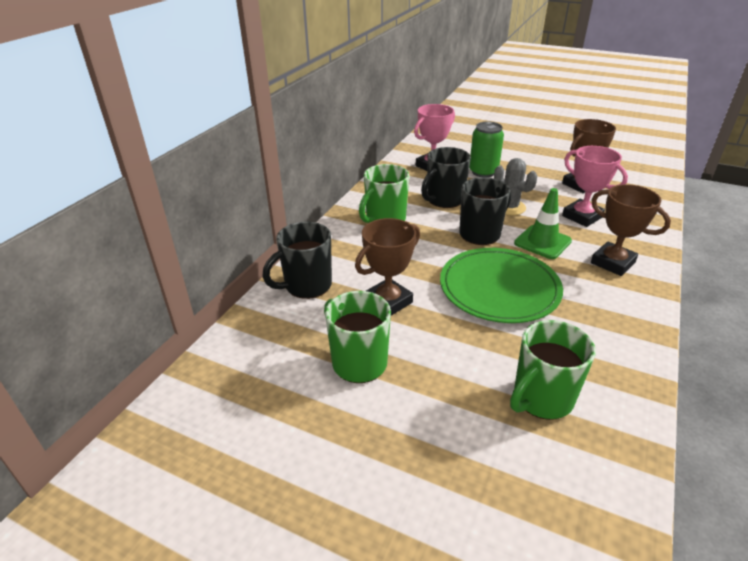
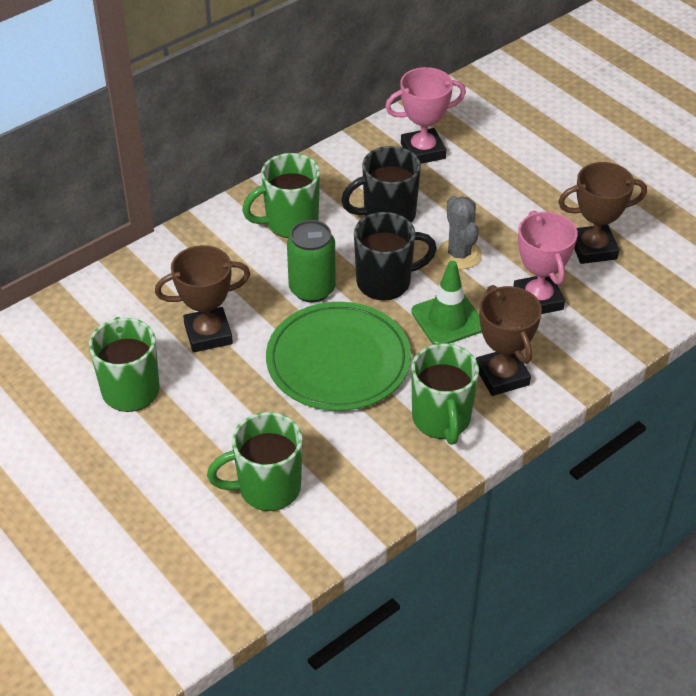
camera: 25 degrees right, 10 degrees up
(306, 286) = (140, 285): black mug -> none
(483, 172) = (482, 184): green can -> green can (312, 289)
(608, 301) = (441, 420): none -> green mug

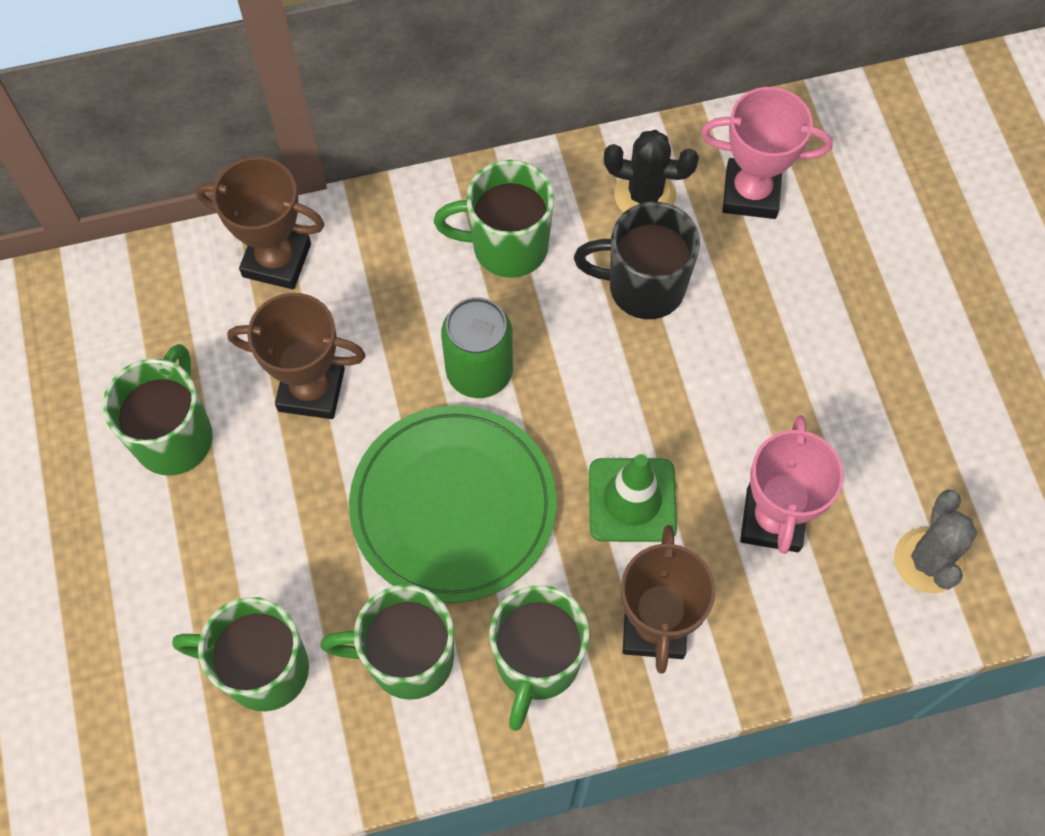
camera: 25 degrees right, 20 degrees up
(358, 447) = (407, 658): none -> green mug
(359, 171) = (644, 195): none -> black cactus
(385, 282) = (582, 401): black mug -> none
(459, 254) = (706, 395): grey cactus -> grey cactus (927, 560)
(593, 248) = (899, 464): brown trophy -> brown trophy (277, 260)

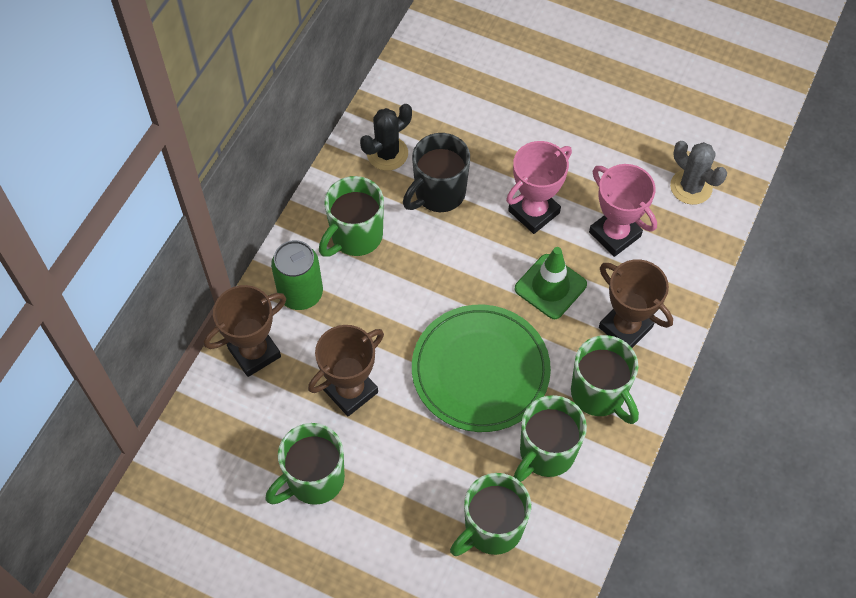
camera: 50 degrees left, 5 degrees down
(175, 436) = (314, 480): green mug -> green mug turned 90 degrees counterclockwise
(479, 372) = (416, 303): green can -> green can (300, 293)
(751, 193) = (432, 108): pink trophy -> pink trophy (534, 212)

